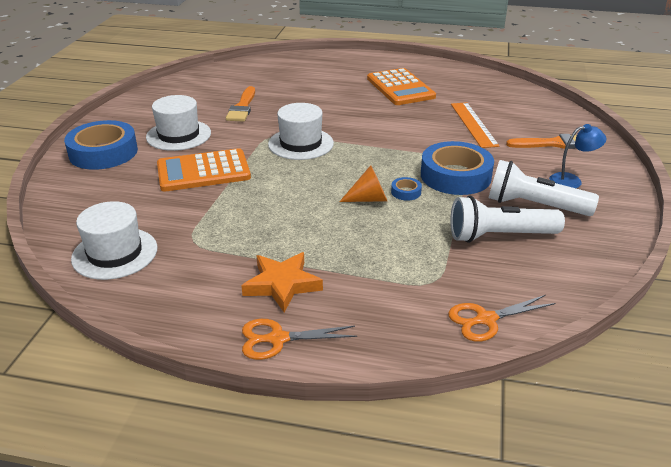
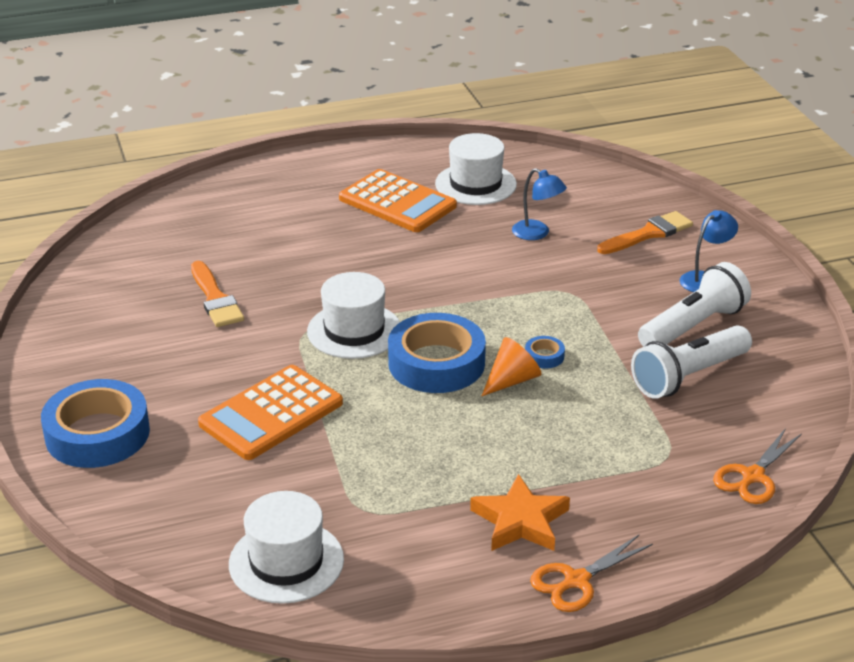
camera: 30 degrees left, 0 degrees up
(178, 135) = (174, 371): white hat -> white hat (475, 184)
(455, 176) = (579, 315): blue tape -> blue tape (436, 363)
(473, 124) = (537, 233): orange ruler -> blue lamp
(534, 206) = (693, 326): white flashlight -> white flashlight turned 150 degrees clockwise

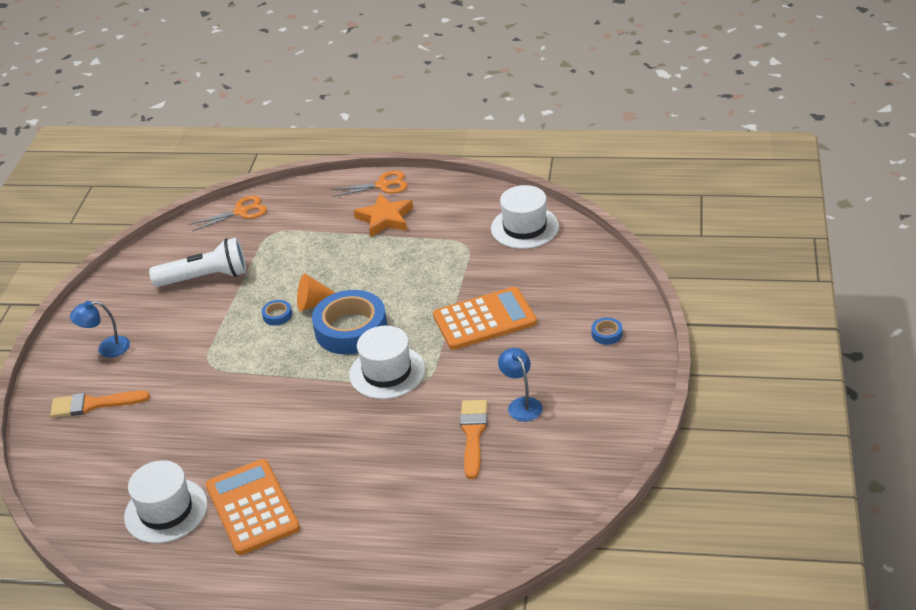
camera: 150 degrees left, 5 degrees up
(97, 434) = (607, 334): blue tape -> blue tape, size x0.41
(537, 233) = (174, 431): blue lamp -> blue lamp (521, 404)
(693, 326) = (160, 312): white flashlight -> none

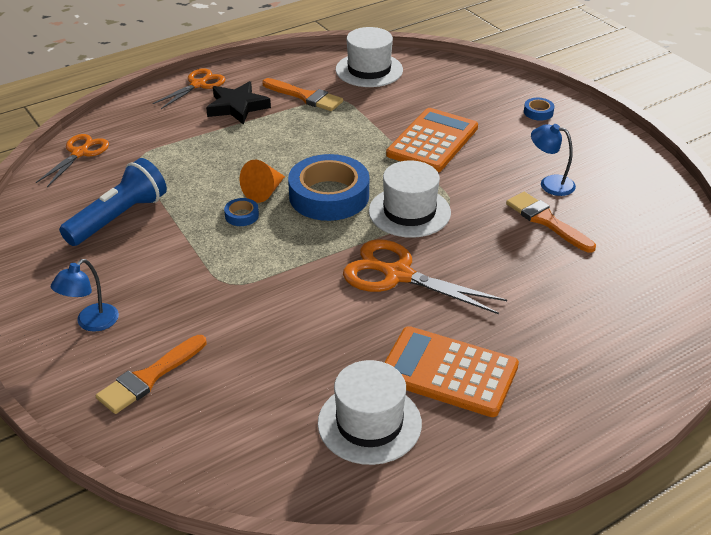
camera: 45 degrees left, 0 degrees up
(205, 277) = (118, 217): white flashlight -> blue flashlight
(314, 418) = (397, 275): none -> orange scissors
(385, 219) = (237, 107): orange star -> black star
(444, 232) = (305, 96): none -> orange brush

